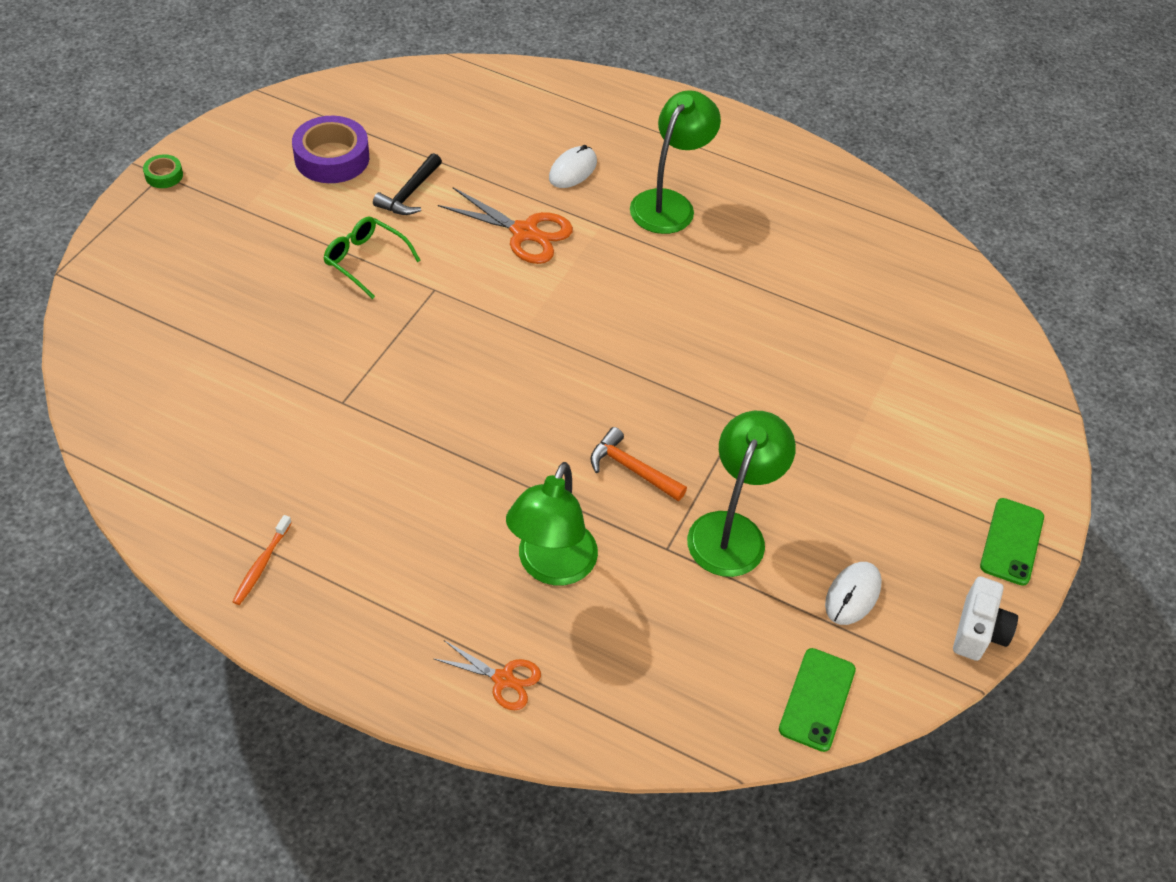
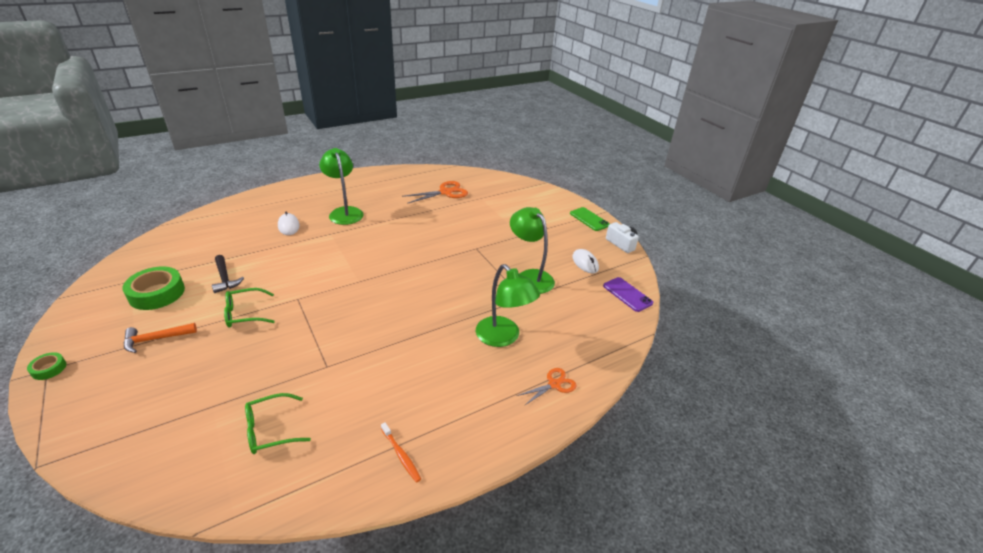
camera: 55 degrees left, 15 degrees down
(214, 417) = (271, 430): none -> green glasses
(332, 158) = (157, 293): purple tape -> green tape
(524, 232) = (304, 255): orange scissors -> orange scissors (445, 192)
(632, 469) = (472, 288): orange hammer -> orange hammer (156, 339)
(817, 699) = (627, 294): green phone -> purple phone

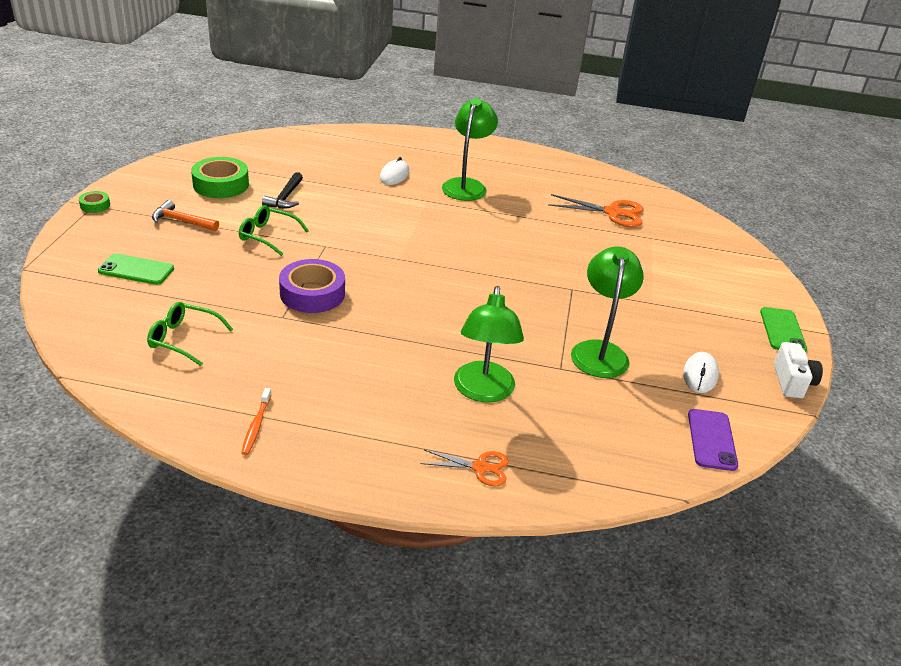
camera: 40 degrees right, 0 degrees up
(160, 400) = (136, 270): none -> green phone
(328, 337) = (312, 293): none -> purple tape

